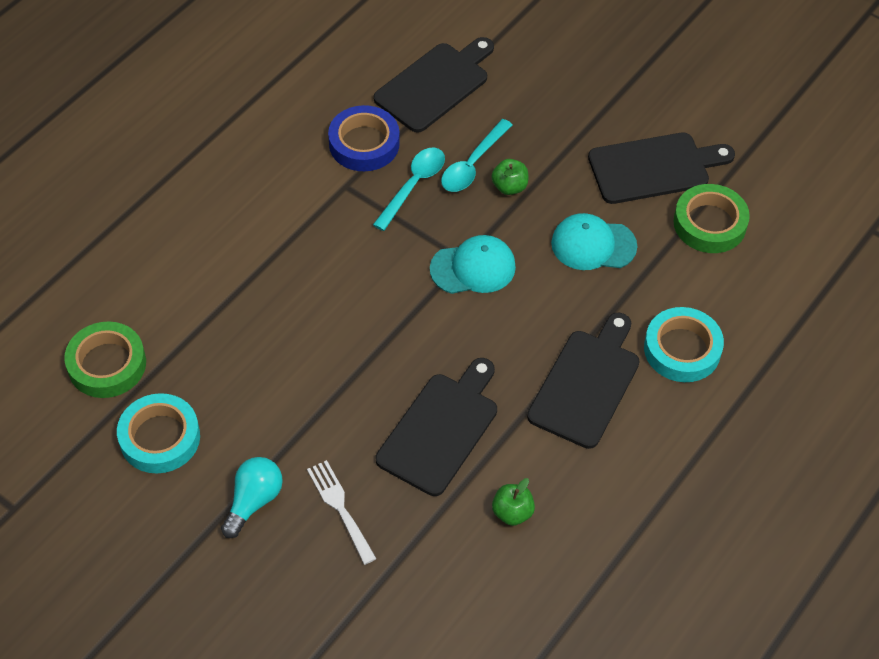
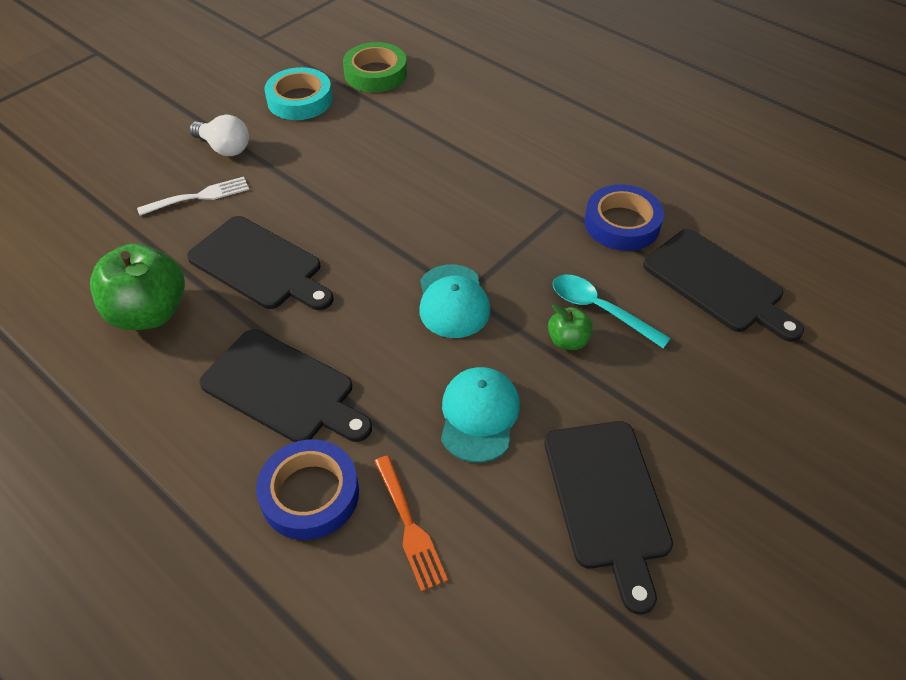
camera: 95 degrees right, 5 degrees down
(253, 501) = (224, 148): turquoise light bulb -> white light bulb
(413, 186) = (566, 259): turquoise spoon -> none
(512, 512) = (149, 312): green apple -> green apple, size x2.02
(682, 349) = (310, 494): turquoise tape -> blue tape
(696, 283) = (409, 526): none -> orange fork
(709, 223) = (510, 558): green tape -> none

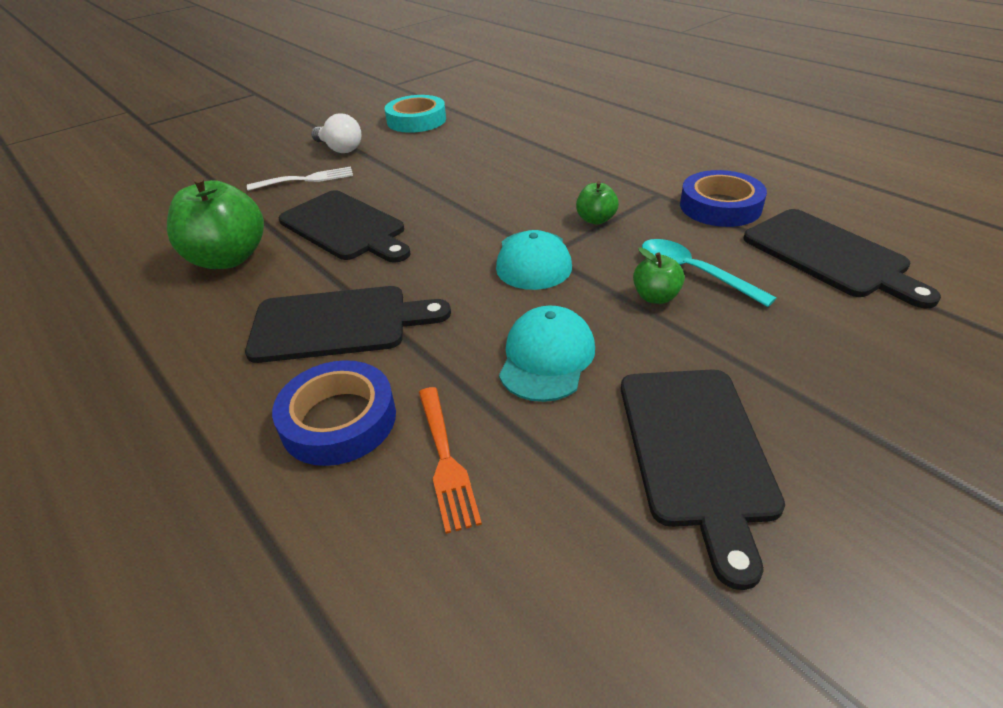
camera: 10 degrees right, 10 degrees down
(283, 389) = (338, 324): black cutting board -> black cutting board turned 45 degrees counterclockwise
(375, 73) = (488, 105): green tape -> none
(506, 245) = (595, 219): none -> green apple

